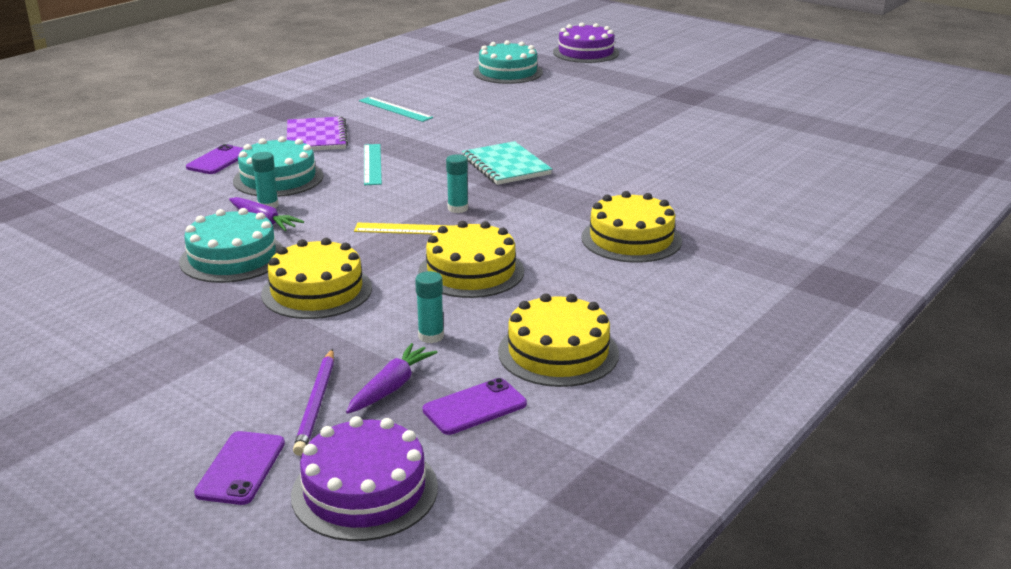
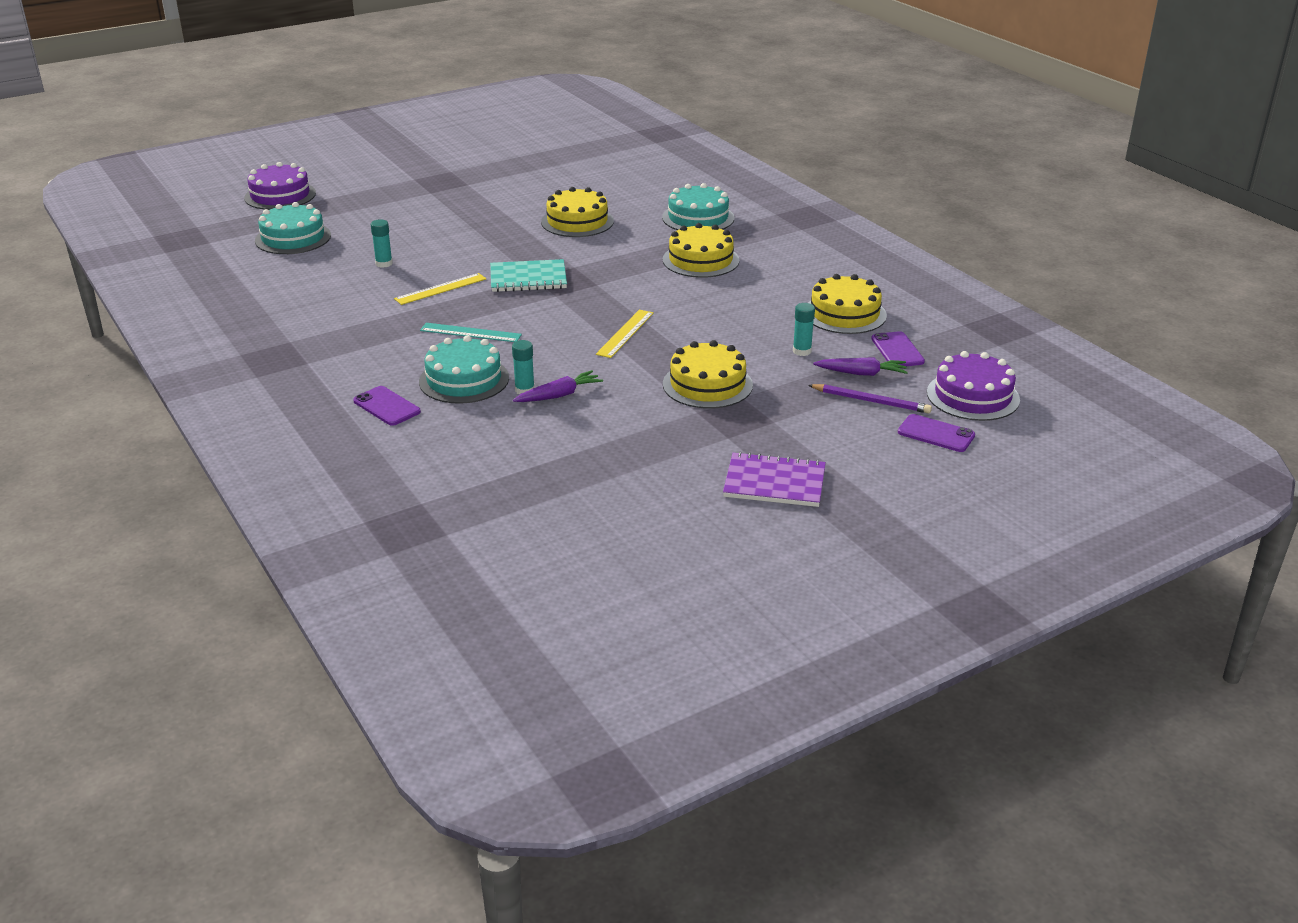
camera: 70 degrees left, 5 degrees up
(232, 257) = (622, 415): turquoise cake -> turquoise cake (698, 218)
(316, 137) = (373, 351): purple notebook -> purple notebook (774, 483)
(391, 387) = (862, 373): purple carrot -> purple carrot turned 135 degrees clockwise
(395, 109) = (337, 304): turquoise ruler -> none
(453, 137) = (441, 289): none -> yellow ruler
(458, 208) = (599, 310): turquoise glue stick -> turquoise glue stick (384, 263)
(471, 271) = (714, 323): yellow cake -> yellow cake (577, 221)

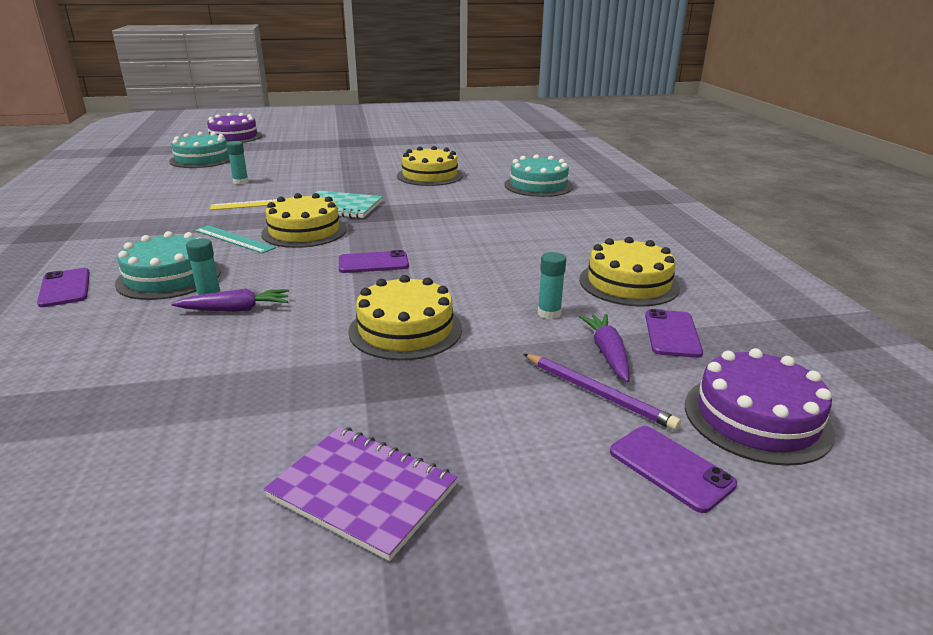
camera: 20 degrees right, 5 degrees down
(625, 333) = (373, 263): yellow ruler -> purple phone
(700, 260) = (511, 215): yellow cake -> yellow cake (304, 231)
(862, 373) = (607, 353): purple carrot -> purple carrot turned 120 degrees counterclockwise

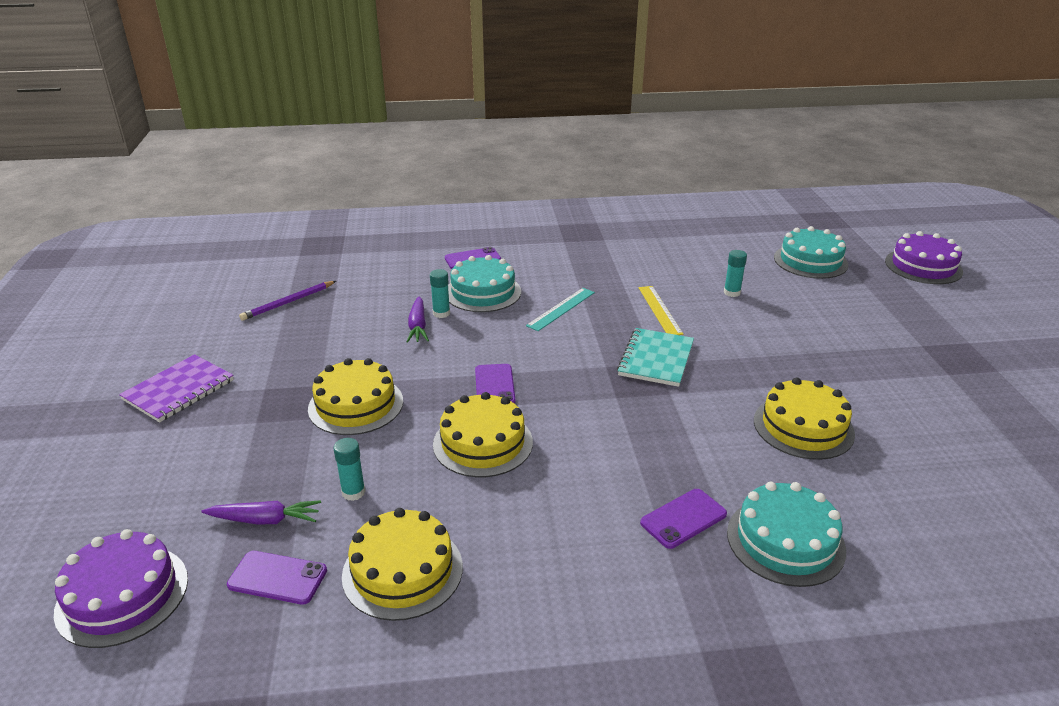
camera: 95 degrees right, 5 degrees up
(304, 231) = (580, 342): yellow cake -> yellow cake (483, 443)
(598, 393) = (211, 501): purple pencil -> purple pencil (288, 302)
(670, 468) = (108, 522): purple phone -> purple phone (683, 518)

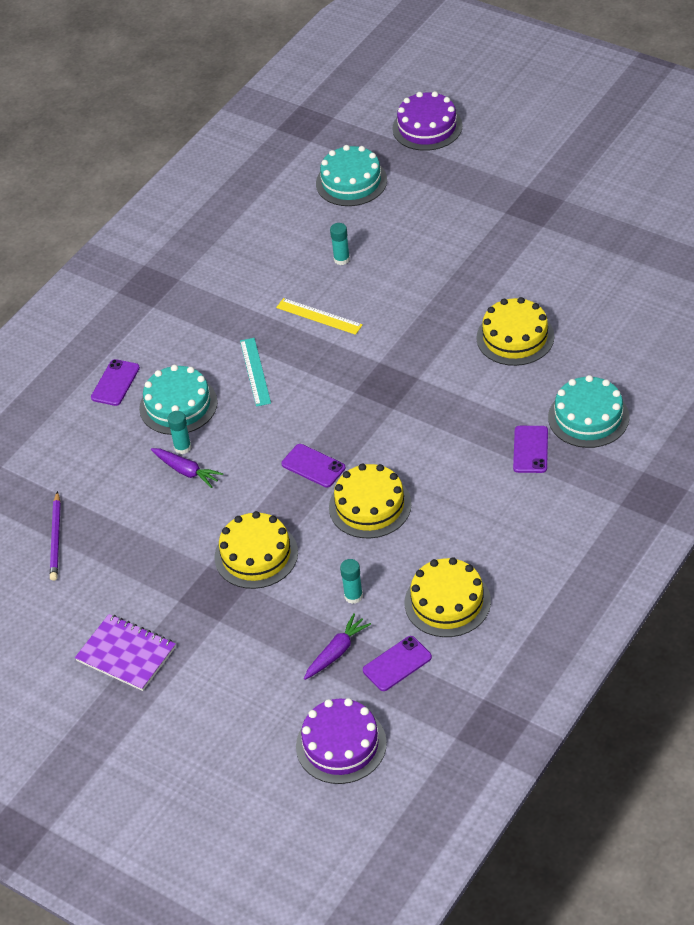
camera: 45 degrees left, 15 degrees up
(179, 390) = (126, 654): purple notebook -> purple notebook turned 45 degrees counterclockwise
(656, 359) = (374, 359): turquoise notebook -> none

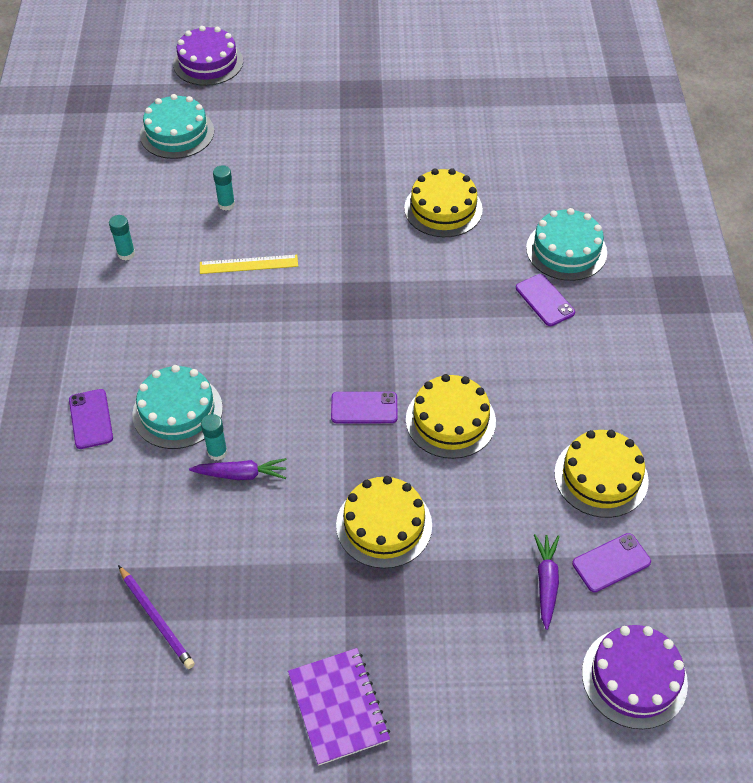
camera: 40 degrees left, 5 degrees up
(126, 654) = (338, 707): purple notebook -> purple notebook turned 75 degrees clockwise
(255, 371) = (230, 343): turquoise ruler -> none
(353, 596) = (512, 517): turquoise glue stick -> turquoise glue stick (126, 254)
(397, 664) = (611, 563): purple phone -> purple phone turned 45 degrees clockwise

